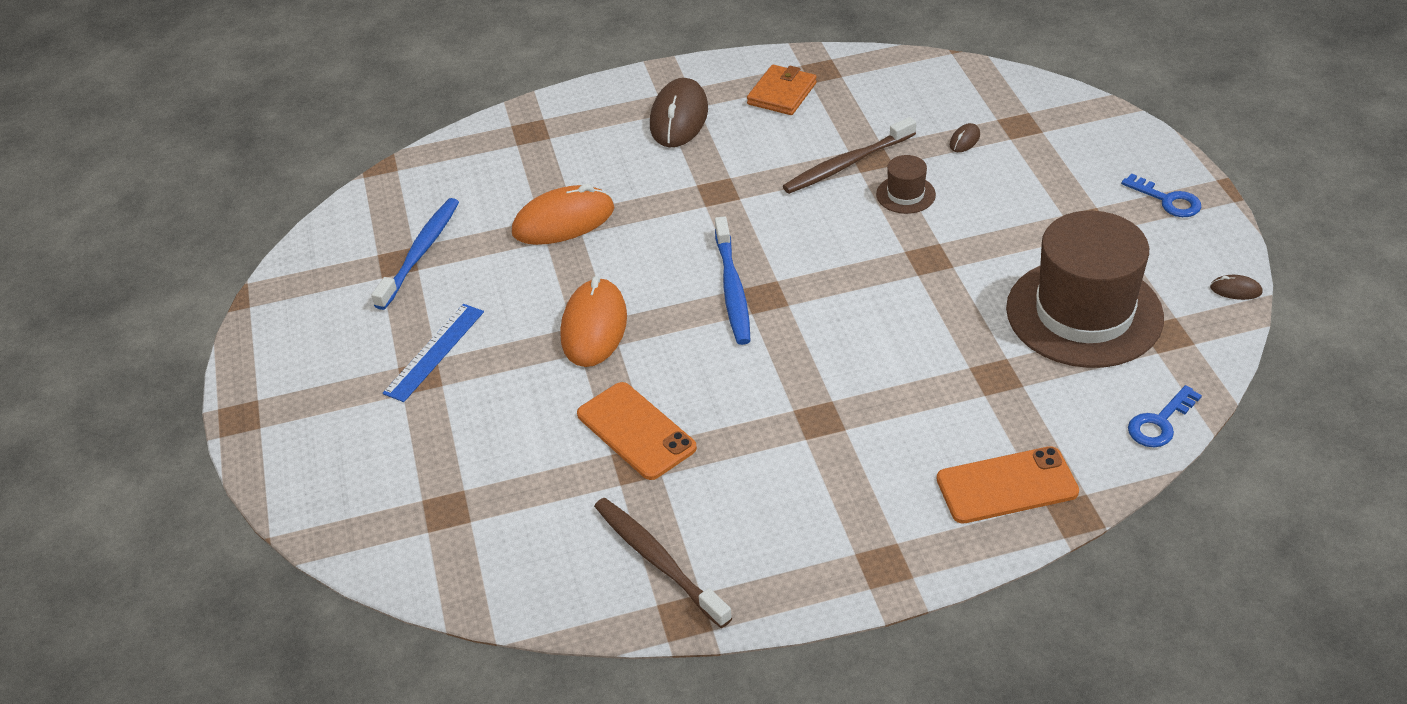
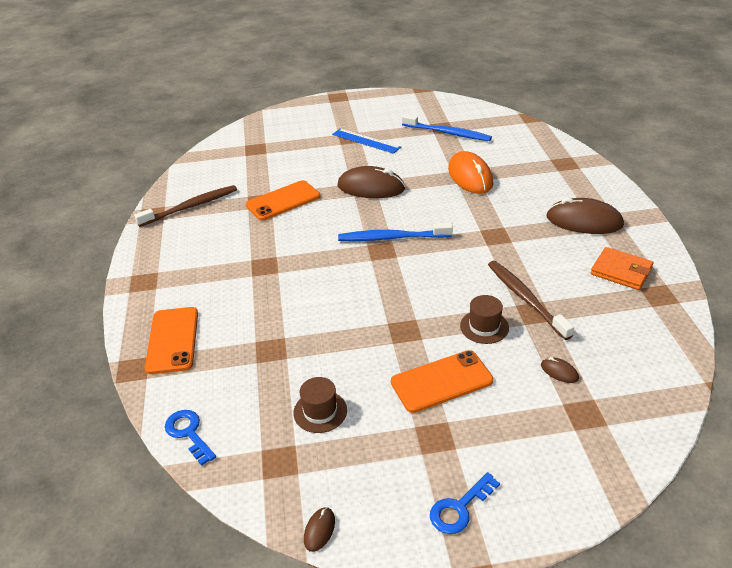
camera: 95 degrees right, 5 degrees down
(594, 327) = (371, 187): orange mouse -> brown mouse
(1005, 222) = (441, 381): none -> orange phone
(1084, 313) = (320, 411): brown hat -> brown hat, size x0.42

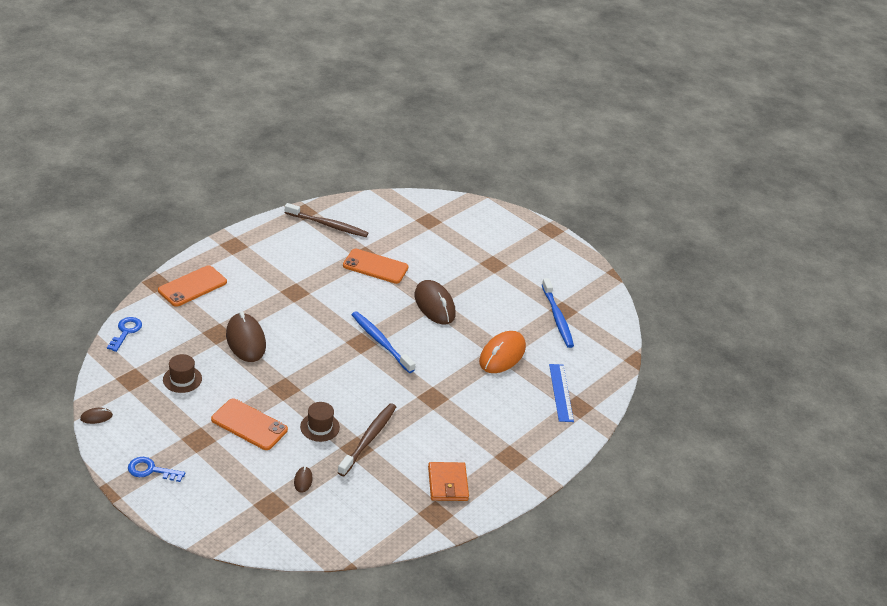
camera: 45 degrees right, 0 degrees up
(366, 141) = (498, 275): blue ruler -> blue ruler (561, 392)
(584, 221) = (498, 443): brown mouse -> brown mouse (245, 340)

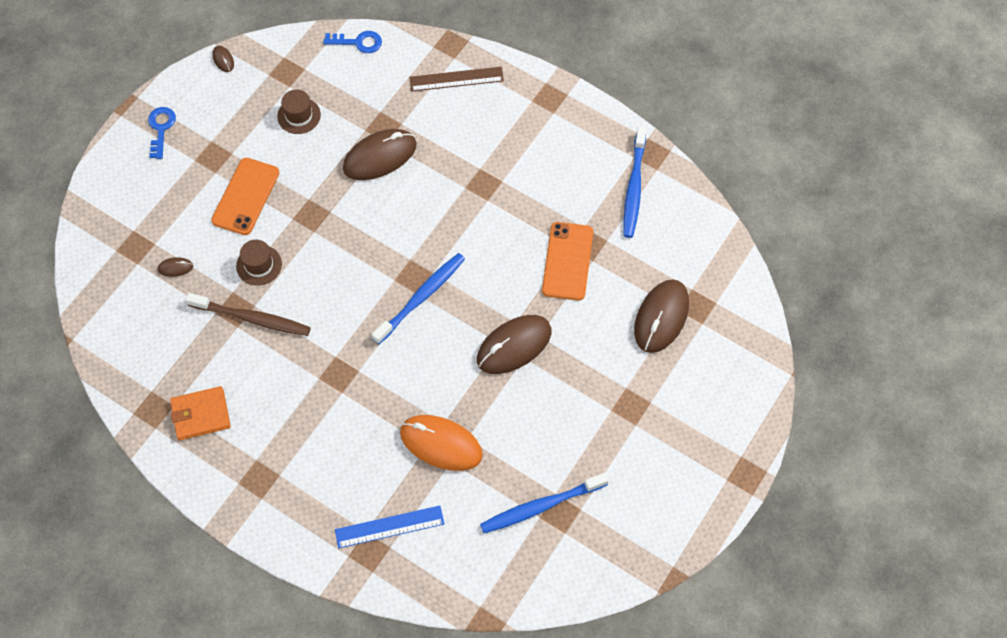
camera: 85 degrees right, 25 degrees up
(192, 286) = (456, 79): orange phone -> brown ruler
(328, 225) = (634, 188): brown toothbrush -> blue toothbrush
(432, 237) = (661, 317): none -> brown mouse

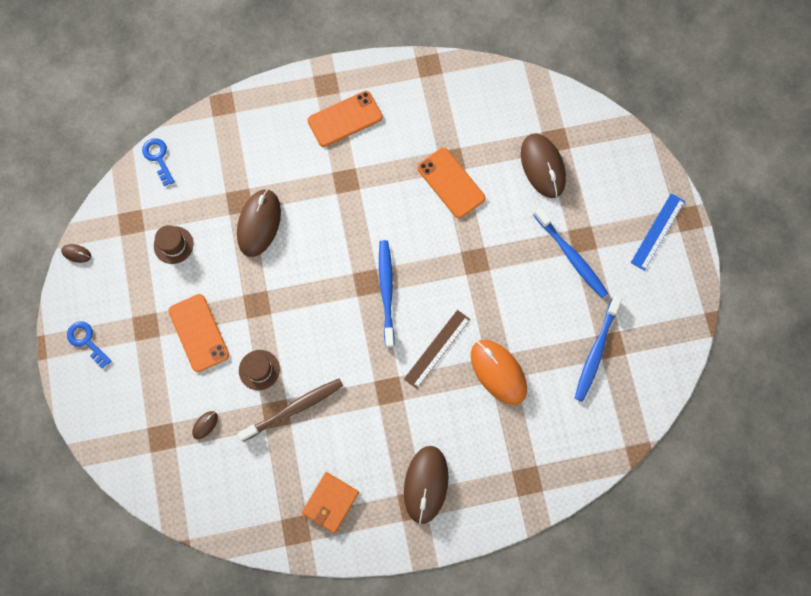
camera: 45 degrees left, 10 degrees up
(358, 42) = (158, 158): blue key -> blue key turned 75 degrees counterclockwise
(389, 527) = (523, 453): blue ruler -> blue ruler (657, 231)
(441, 444) = (498, 372): orange mouse -> orange mouse turned 75 degrees clockwise
(456, 79) = (252, 125): brown ruler -> brown ruler (437, 349)
(514, 346) = (476, 268): brown mouse -> brown mouse (426, 484)
(535, 136) = (345, 119): none -> orange phone
(634, 188) = (441, 98): blue toothbrush -> blue toothbrush (571, 256)

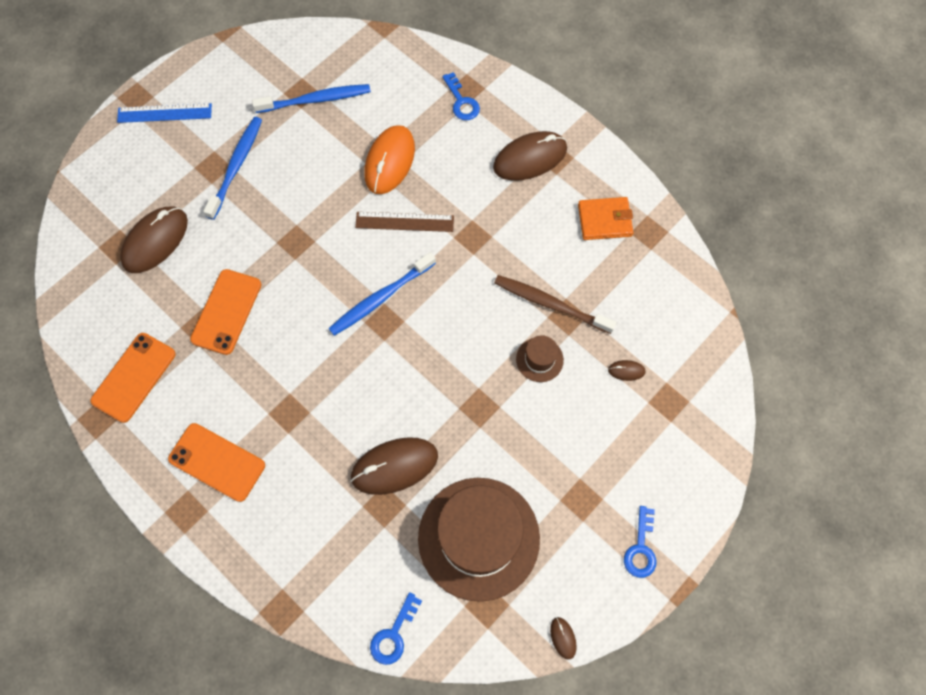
camera: 125 degrees left, 5 degrees down
(173, 245) = (479, 538): brown hat -> brown hat, size x2.38
(199, 333) = (548, 442): orange phone -> orange phone (134, 377)
(517, 467) = (461, 102): none -> blue key

